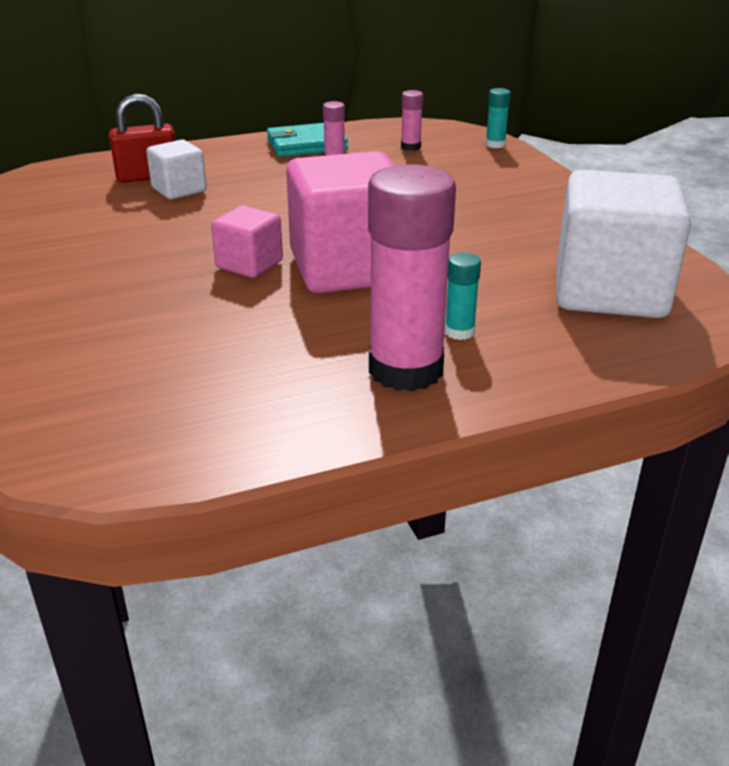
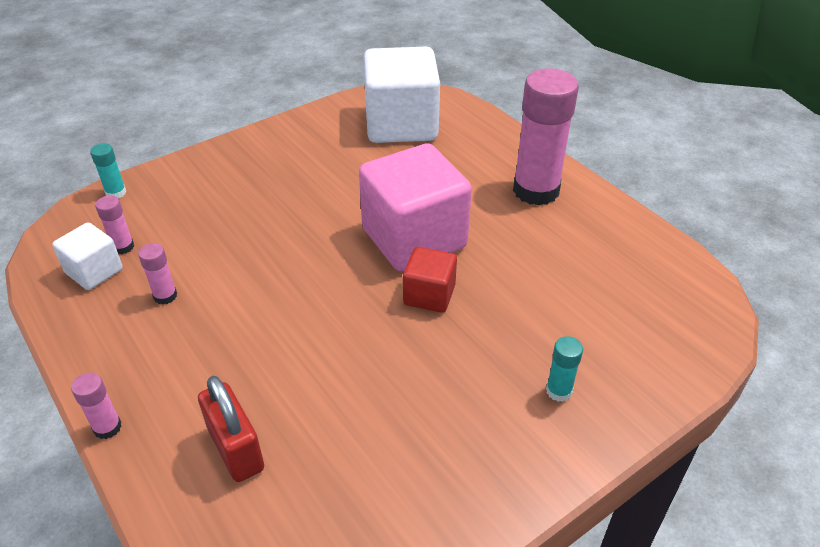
camera: 105 degrees left, 10 degrees up
(179, 190) = (272, 402): white cube -> white cube (94, 271)
(209, 143) = (107, 427): none -> pink glue stick
(249, 264) = (429, 295): pink cube -> red cube
(307, 145) = (115, 329): turquoise wallet -> none
(459, 332) = (481, 176): turquoise glue stick -> turquoise glue stick (558, 391)

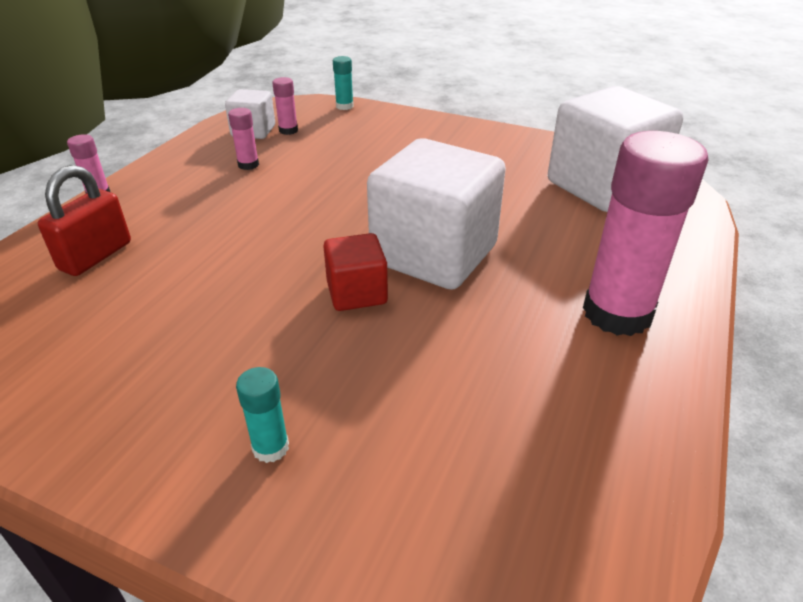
camera: 60 degrees right, 5 degrees down
(414, 238) = (434, 254): pink cube -> white cube

